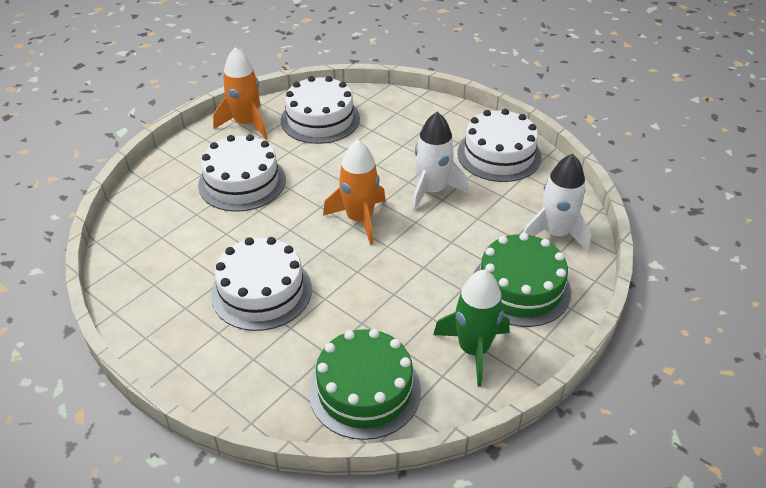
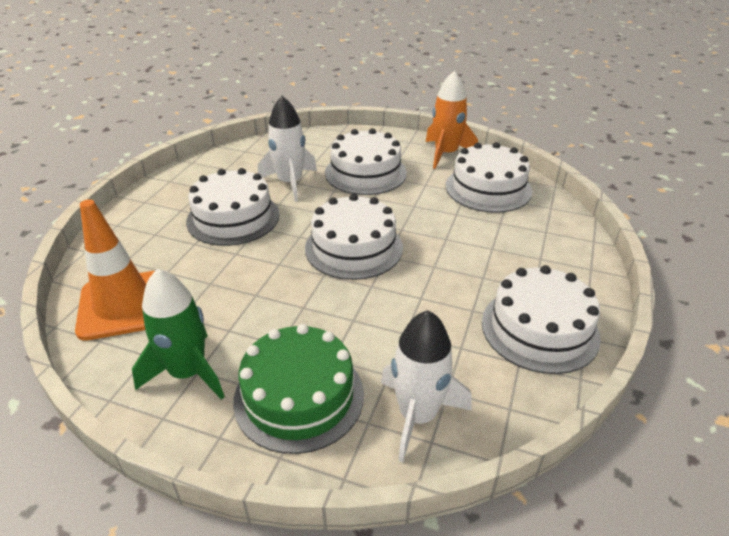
camera: 70 degrees right, 5 degrees down
(359, 219) = (354, 247): orange rocket -> white cake
(364, 390) = (123, 305): green cake -> orange traffic cone
(432, 191) = (430, 287): white rocket -> white rocket (290, 183)

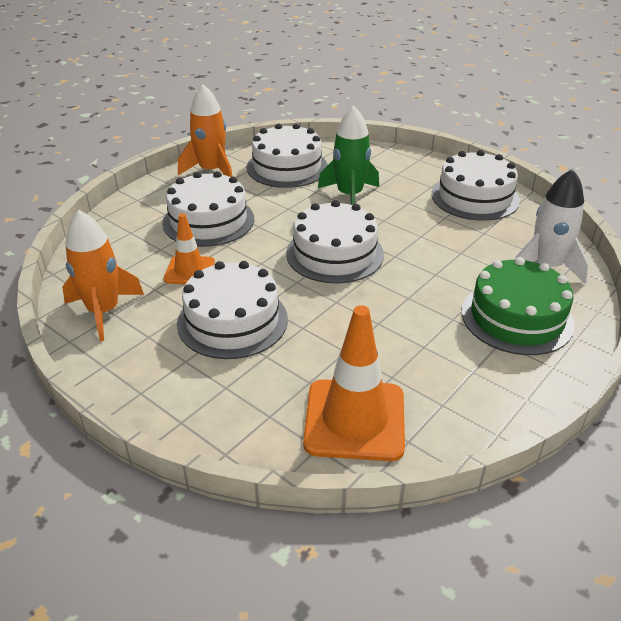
camera: 70 degrees left, 0 degrees up
(188, 373) = (474, 378): green rocket -> green rocket (349, 196)
(227, 164) = (104, 311): none -> orange rocket
(290, 183) = (189, 271): white rocket -> orange traffic cone

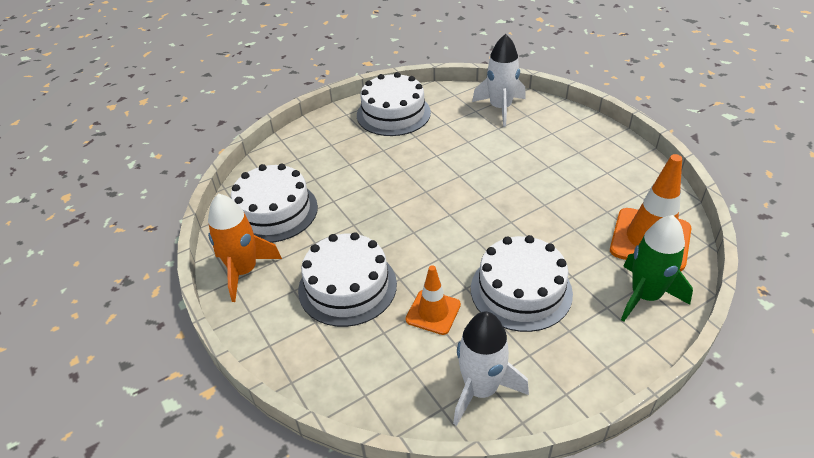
camera: 70 degrees left, 5 degrees up
(104, 311) = (481, 389): orange rocket -> white rocket
(334, 253) = (443, 208): white cake -> none
(349, 196) = (353, 180): green rocket -> green rocket (645, 296)
(517, 317) = (554, 137): green cake -> none

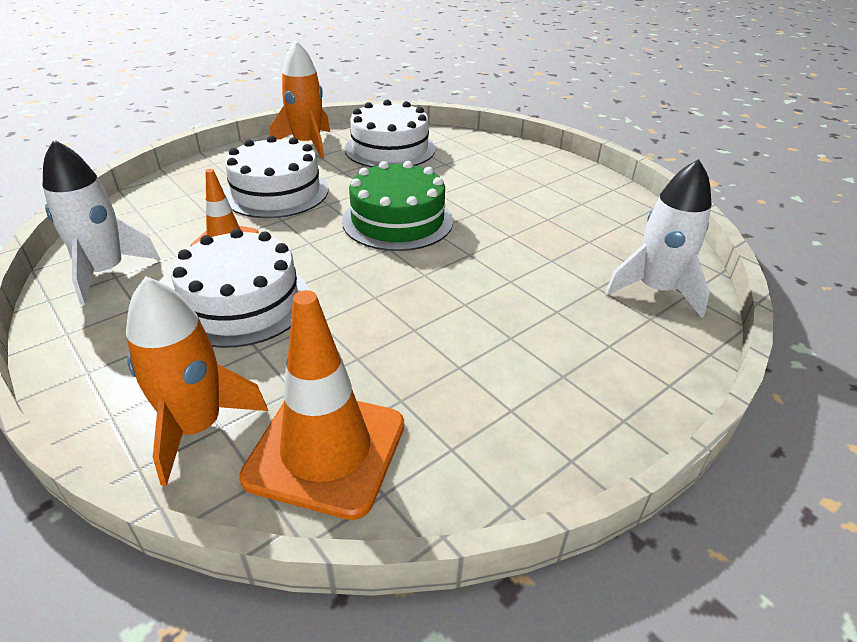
camera: 80 degrees right, 5 degrees down
(393, 113) = (592, 201): white cake -> none
(409, 209) = (397, 220): none -> green cake
(645, 296) = (197, 427): green rocket -> orange rocket

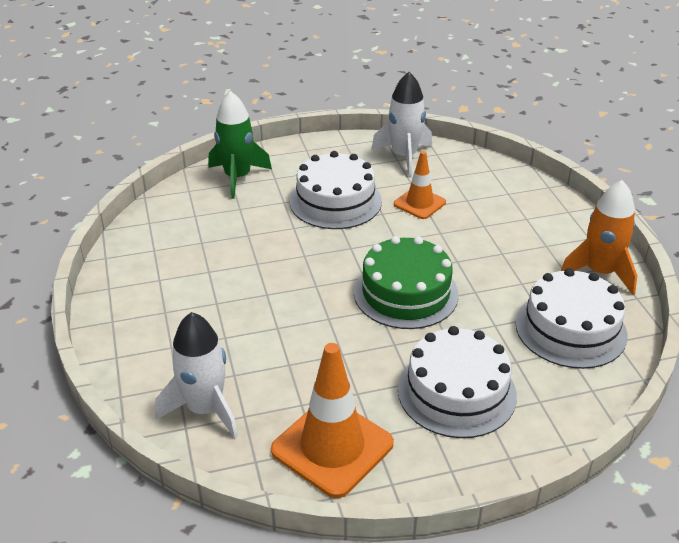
camera: 115 degrees right, 0 degrees up
(197, 427) = (237, 177): orange rocket -> green rocket
(276, 192) = (492, 237): white cake -> white cake (456, 392)
(326, 450) = (189, 211): orange traffic cone -> orange traffic cone (332, 447)

